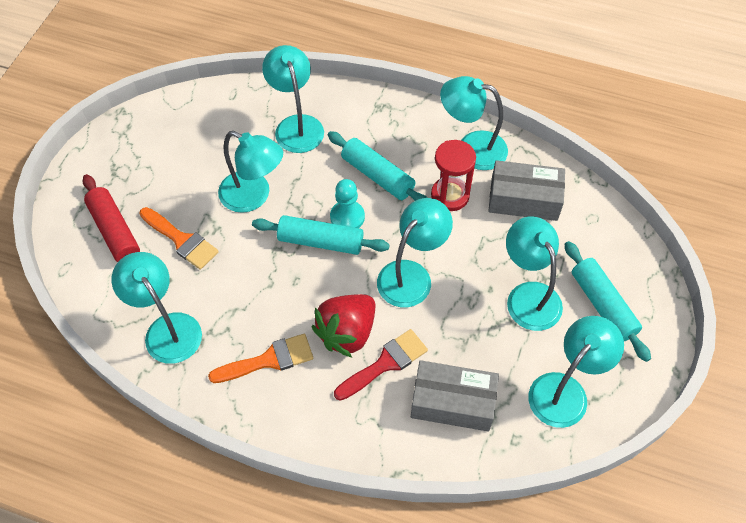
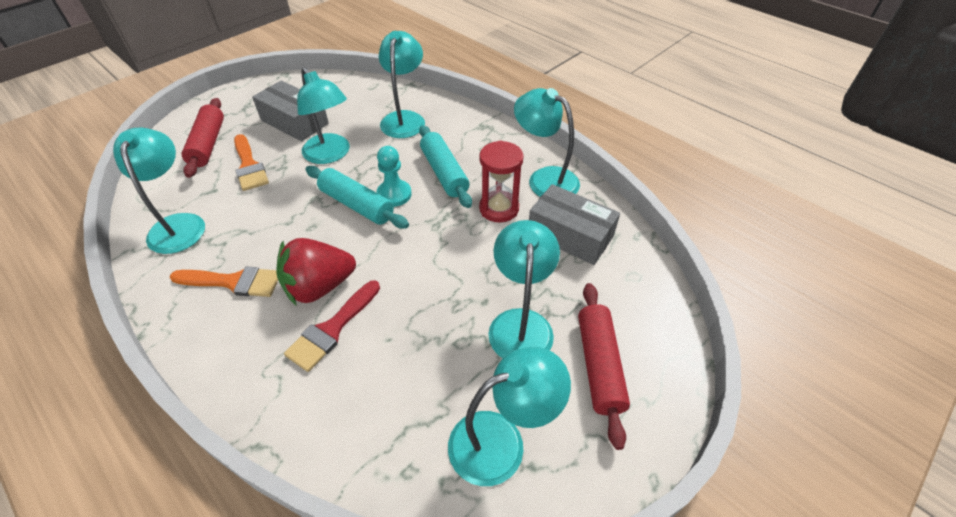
camera: 25 degrees right, 10 degrees down
(385, 363) = (332, 329): red brush -> red brush turned 135 degrees clockwise
(411, 275) = (416, 260): turquoise lamp -> none
(452, 402) = (369, 397): grey box -> grey box (294, 122)
(602, 305) = (599, 365): turquoise rolling pin -> red rolling pin

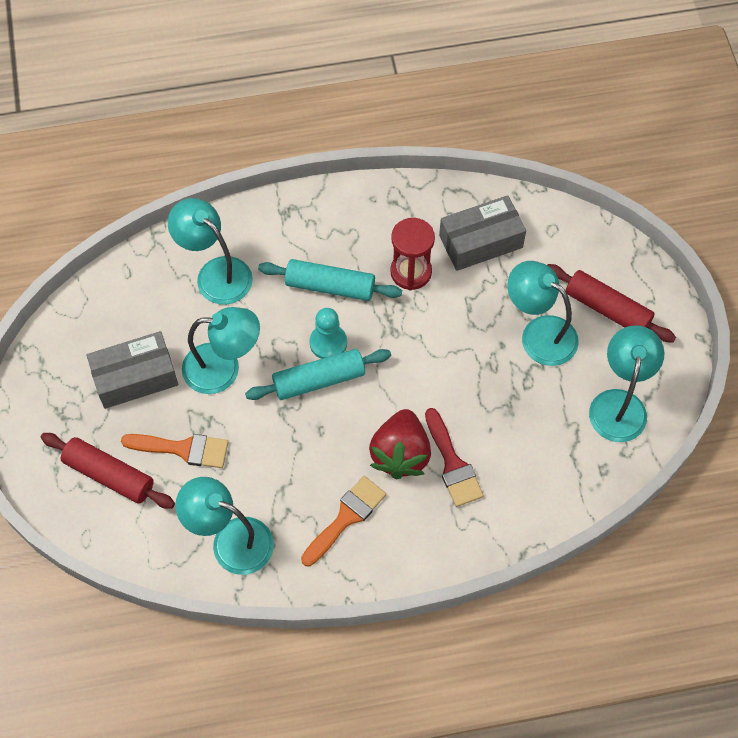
camera: 55 degrees left, 15 degrees up
(544, 179) = (401, 213): turquoise lamp -> none

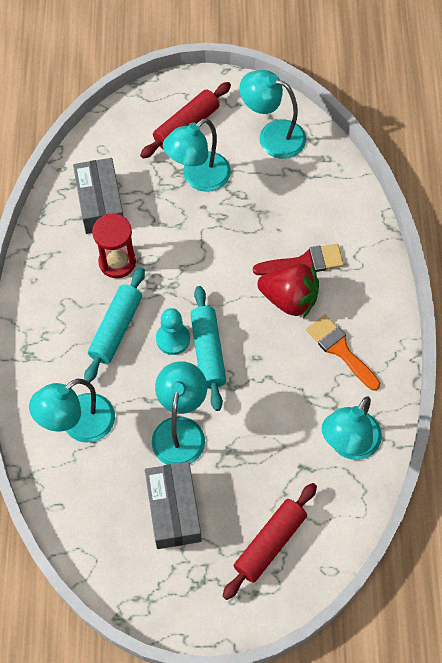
camera: 80 degrees left, 0 degrees up
(183, 449) = (255, 475): orange brush -> none

